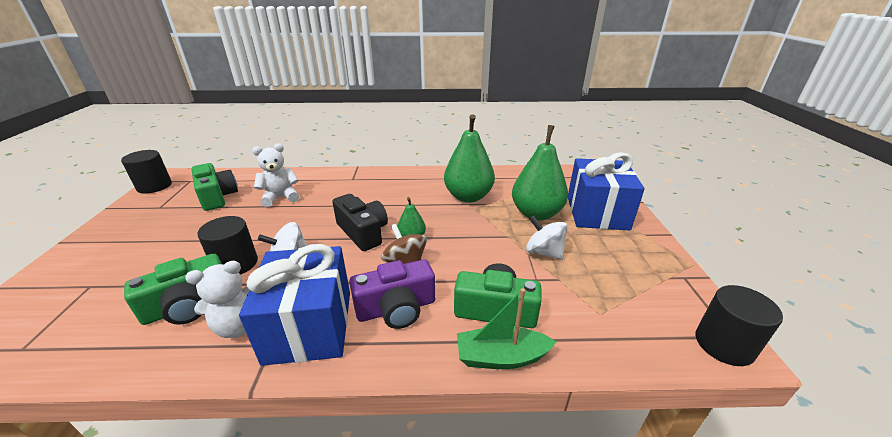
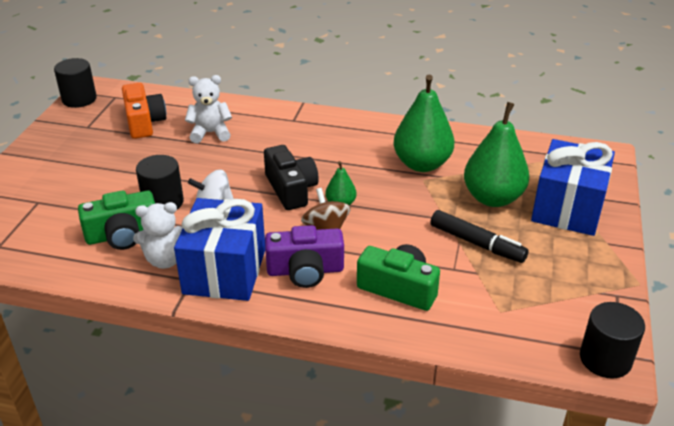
camera: 15 degrees right, 5 degrees up
(217, 196) = (144, 122): green camera -> orange camera
(501, 357) = (386, 327): green boat -> none
(543, 252) = (476, 243): white spinning top -> black marker

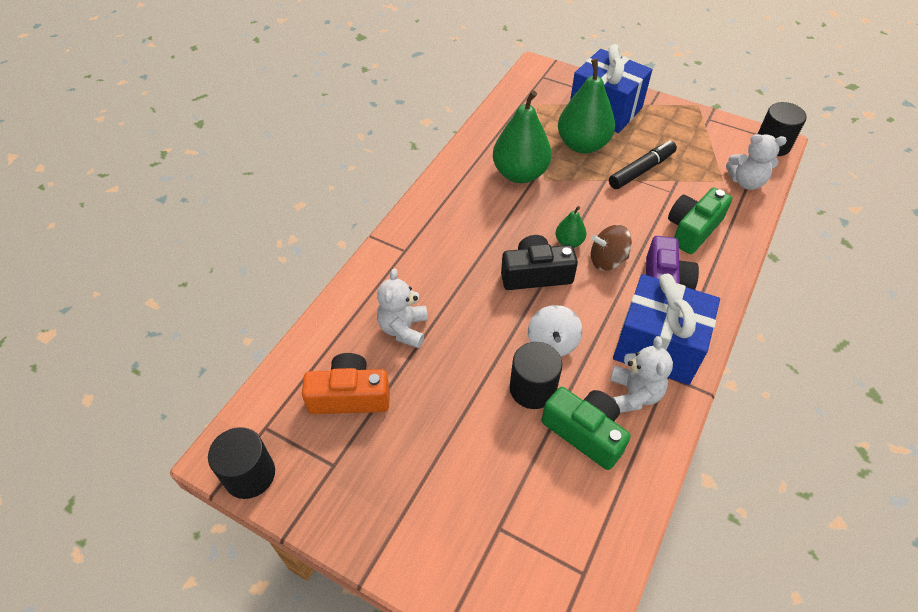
camera: 75 degrees left, 15 degrees up
(122, 235) = (585, 432): green camera -> green camera turned 45 degrees counterclockwise
(509, 333) = (746, 182): none -> white teddy bear

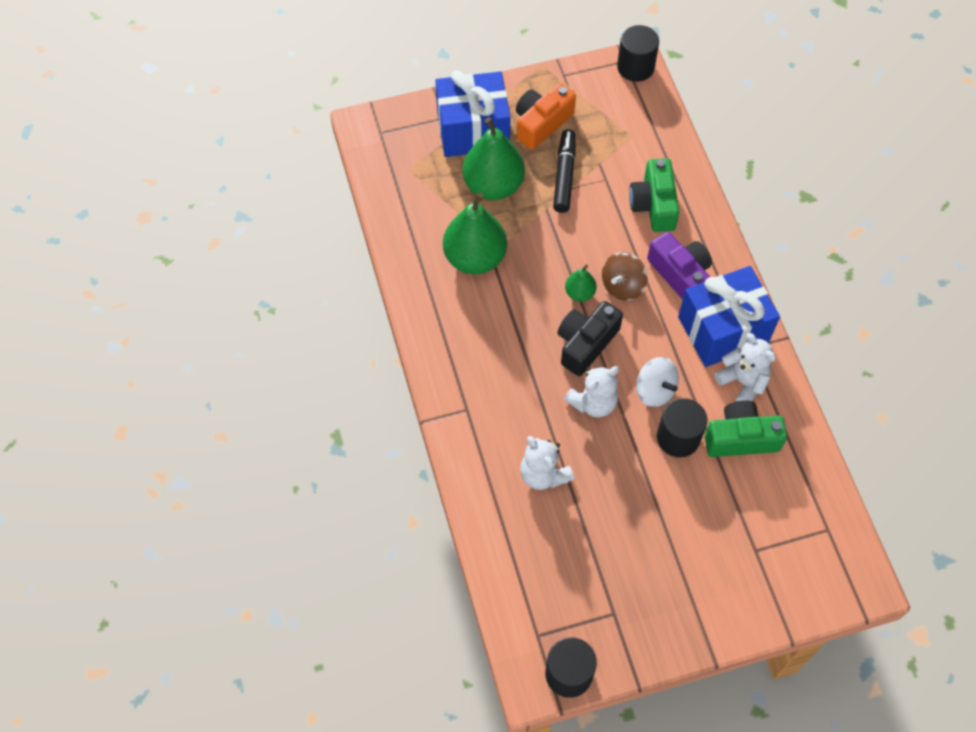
camera: 45 degrees left, 10 degrees up
(350, 396) = (567, 558): orange camera -> orange camera (541, 124)
(746, 182) = (650, 124): white teddy bear -> white teddy bear (593, 402)

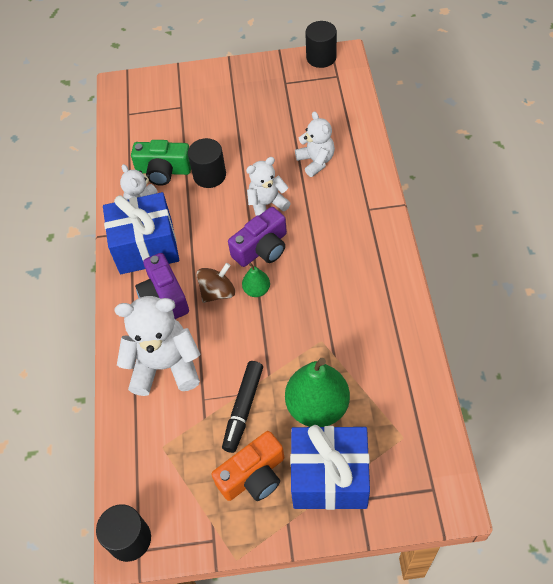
camera: 165 degrees left, 5 degrees down
(475, 258) = (346, 333): green pear -> none
(586, 343) = (262, 248): black camera -> purple camera
(654, 205) = (165, 366): green camera -> white teddy bear
(655, 390) = (216, 208): white spinning top -> none

